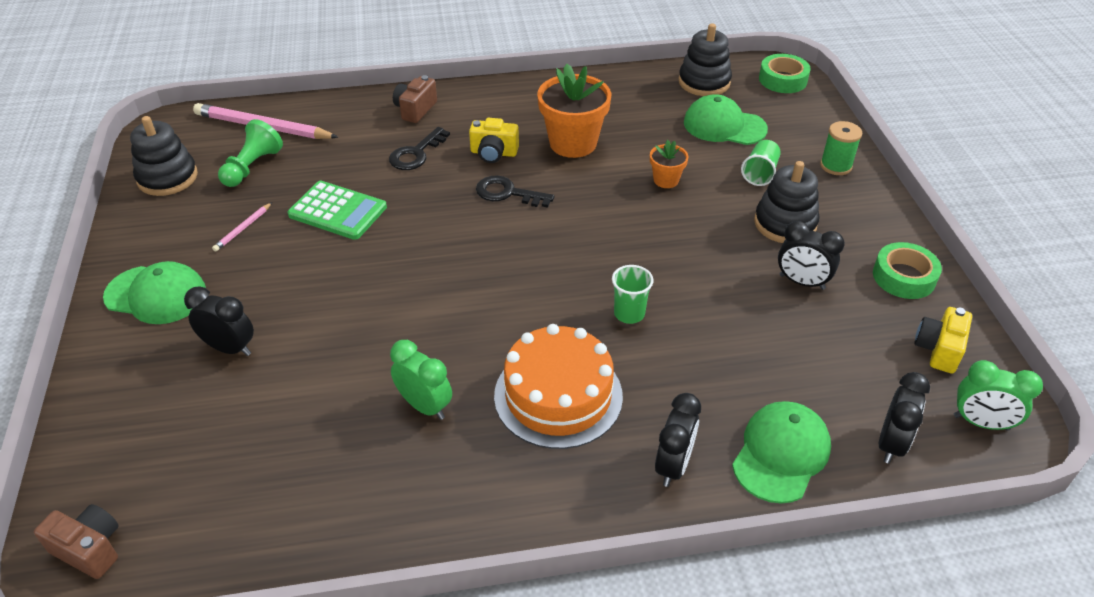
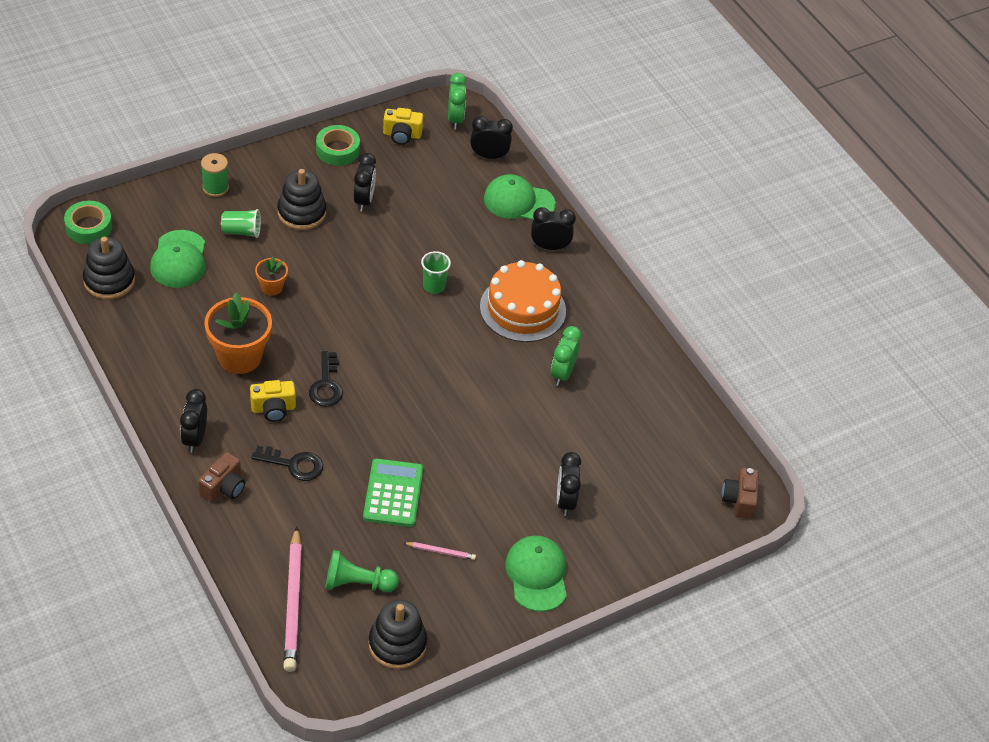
camera: 115 degrees left, 5 degrees up
(415, 110) = (224, 487): brown camera -> brown camera turned 60 degrees counterclockwise
(482, 102) = (195, 438): none -> black clock
(493, 153) = (273, 408): yellow camera -> yellow camera turned 90 degrees clockwise

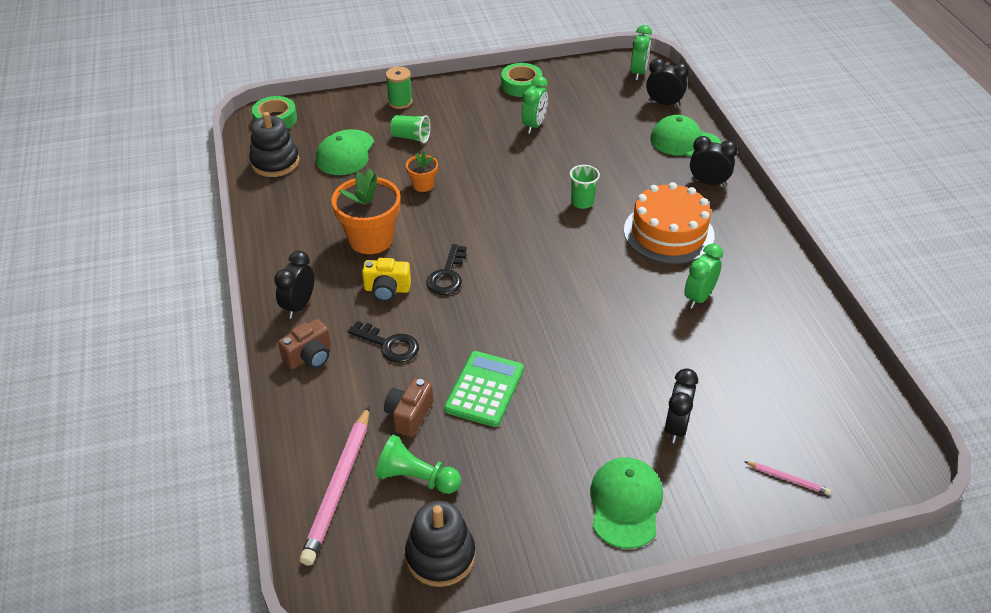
camera: 20 degrees right, 5 degrees down
(301, 213) = (472, 129): black stacking toy -> none
(364, 200) = (534, 125): black clock -> green clock
(402, 135) = (584, 80): yellow camera -> none
(441, 551) = (520, 459): pink pencil -> pink pencil (788, 479)
(739, 500) = (886, 458): brown camera -> brown camera (409, 415)

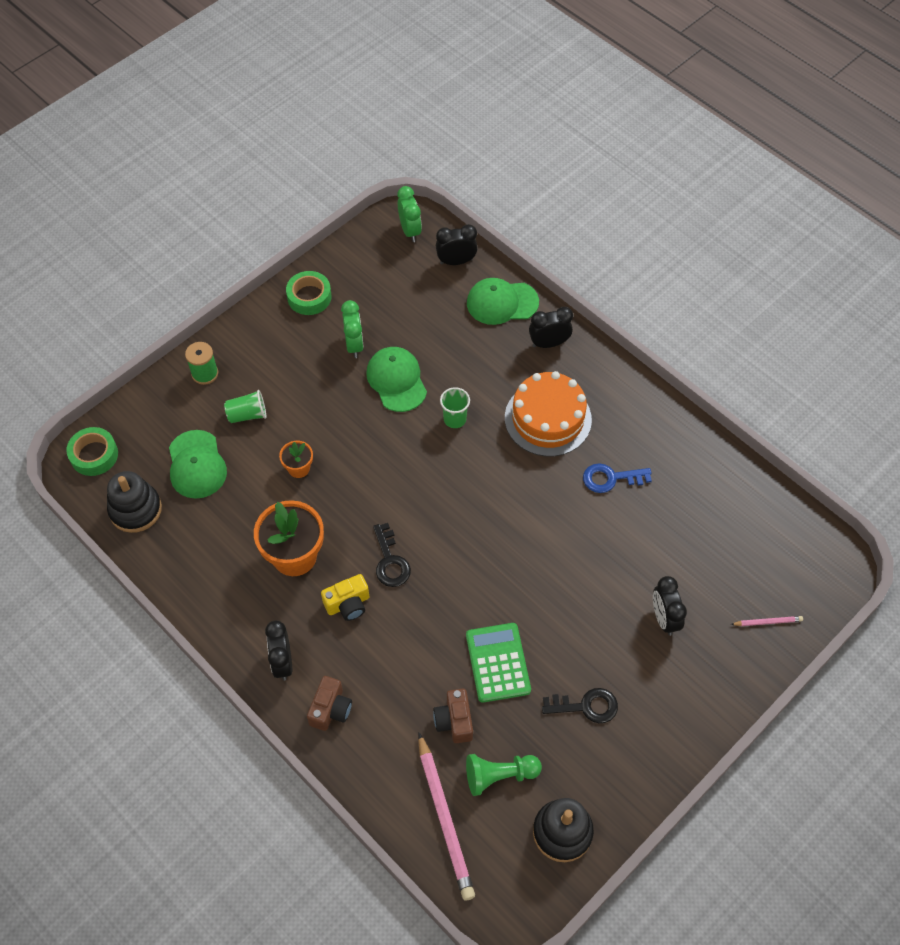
camera: 30 degrees left, 15 degrees up
(389, 345) = (390, 661): black key -> black key (586, 706)
(625, 504) = (667, 709): green cap -> green cap (396, 380)
(698, 297) = (610, 478): green clock -> blue key

